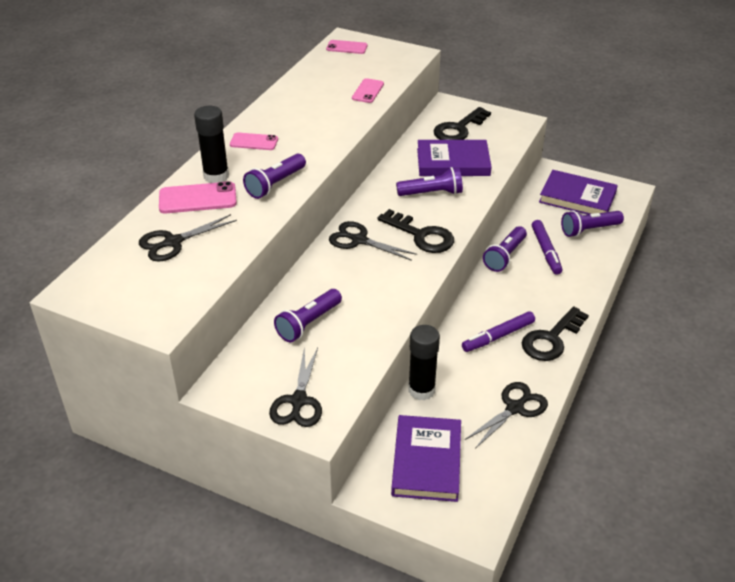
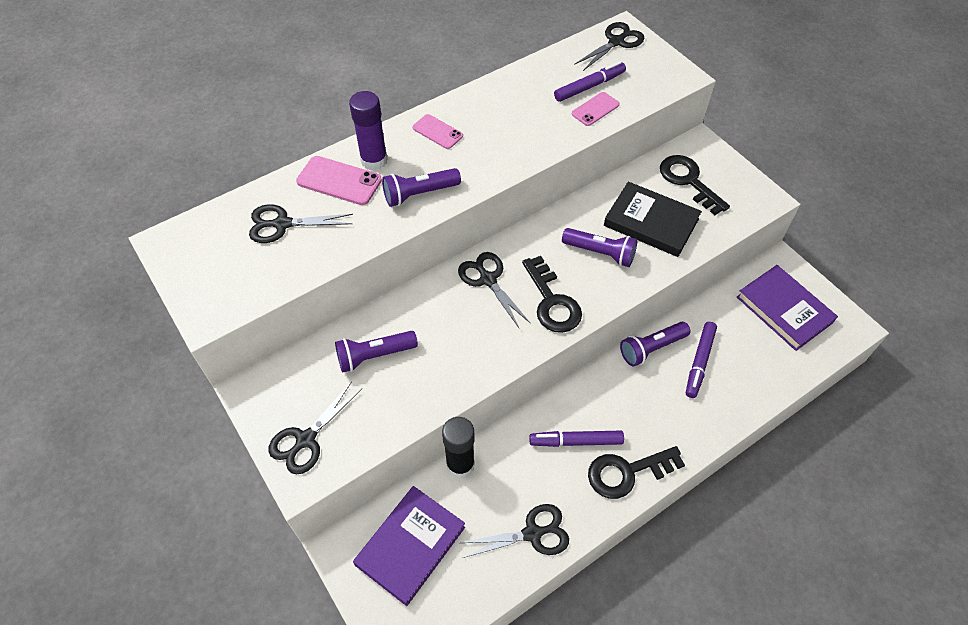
camera: 30 degrees right, 15 degrees up
(216, 176) = (374, 160): black glue stick -> purple glue stick
(346, 47) = (616, 42): pink phone -> black scissors
(351, 79) = (589, 86): none -> purple marker
(453, 162) = (651, 222): purple book -> black book
(458, 129) = (688, 181): black key -> black key turned 75 degrees clockwise
(589, 230) = (766, 357): purple flashlight -> none

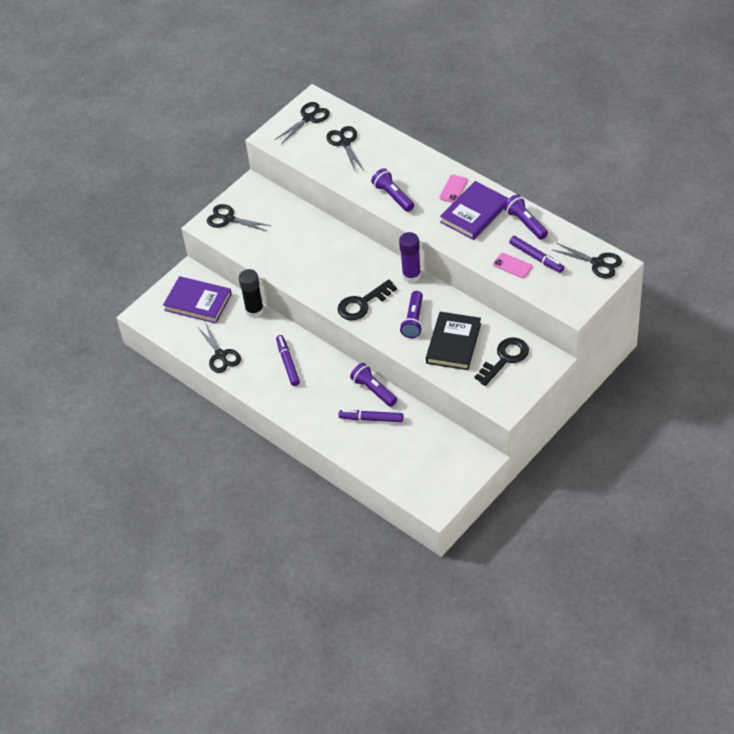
camera: 80 degrees right, 5 degrees down
(339, 181) = (389, 156): pink phone -> none
(374, 160) = (414, 166): purple glue stick -> purple glue stick (411, 275)
(374, 356) = (292, 230): purple flashlight -> purple flashlight (525, 223)
(488, 280) = (369, 267): black scissors -> black scissors (308, 118)
(627, 472) = (274, 393): black key -> none
(784, 309) = (437, 464): purple book -> purple book (474, 213)

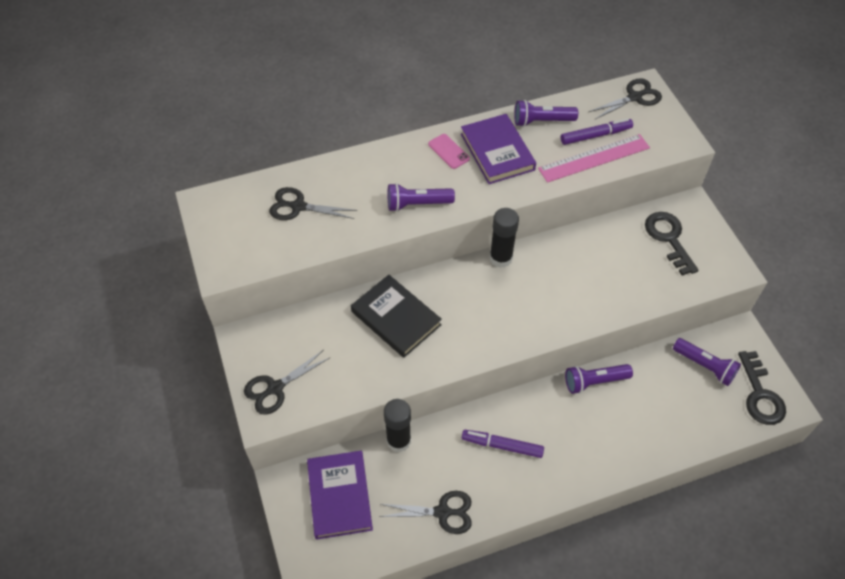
camera: 65 degrees left, 5 degrees up
(198, 302) = (339, 496): purple book -> purple book turned 60 degrees counterclockwise
(308, 118) = (228, 220): black scissors -> none
(362, 304) = (510, 321): black key -> black key (760, 394)
(371, 419) = (634, 404): purple marker -> none
(411, 275) = (500, 258): purple glue stick -> black glue stick
(414, 320) = (566, 287): purple flashlight -> purple flashlight (705, 366)
(453, 343) = (621, 269): black book -> black book (396, 318)
(512, 266) = (594, 158): pink phone -> pink ruler

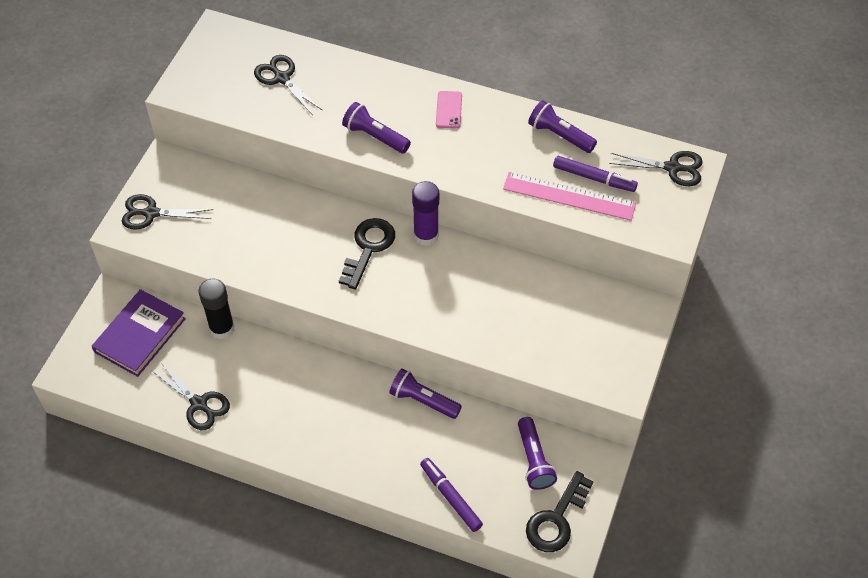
camera: 40 degrees right, 0 degrees up
(396, 318) = (291, 224): black book -> none
(497, 152) = (490, 136): purple book -> none
(500, 258) = (426, 235): black glue stick -> purple glue stick
(502, 446) = (294, 391): purple marker -> purple marker (450, 497)
(669, 238) = (593, 320): black key -> black key (368, 248)

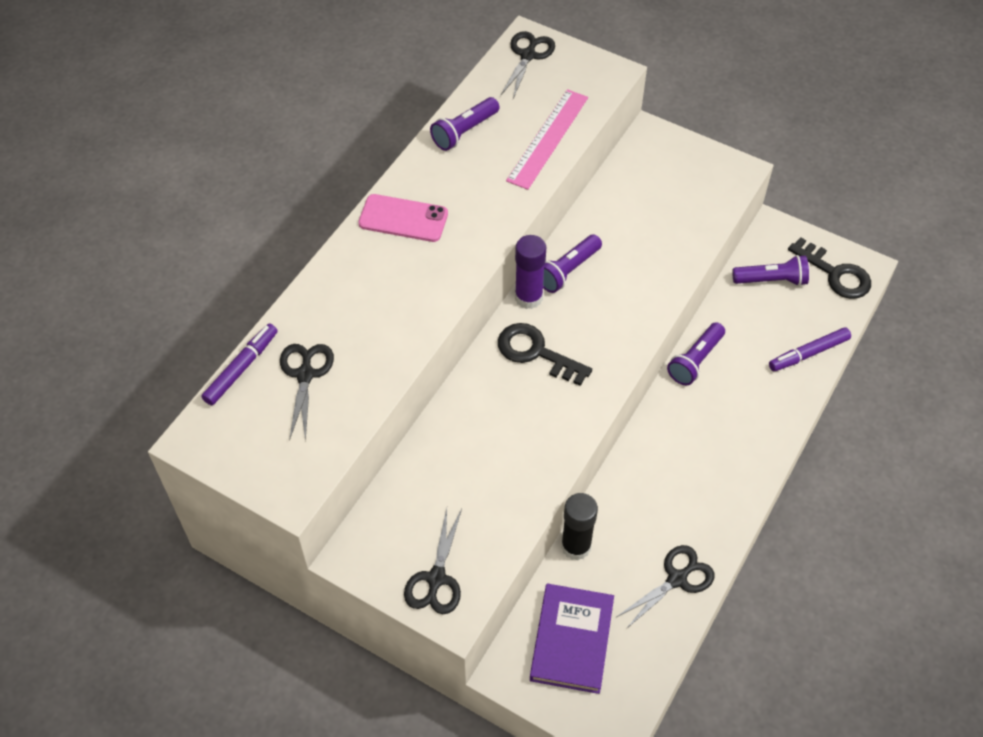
camera: 80 degrees left, 0 degrees up
(140, 335) = (571, 640): purple book -> purple book turned 60 degrees clockwise
(282, 78) = (305, 375): black scissors -> black scissors turned 120 degrees clockwise
(375, 136) = (425, 291): purple flashlight -> purple flashlight (568, 271)
(448, 110) = (403, 219): pink phone -> pink phone, size x1.54
(594, 178) = (528, 115): purple marker -> purple marker (241, 368)

